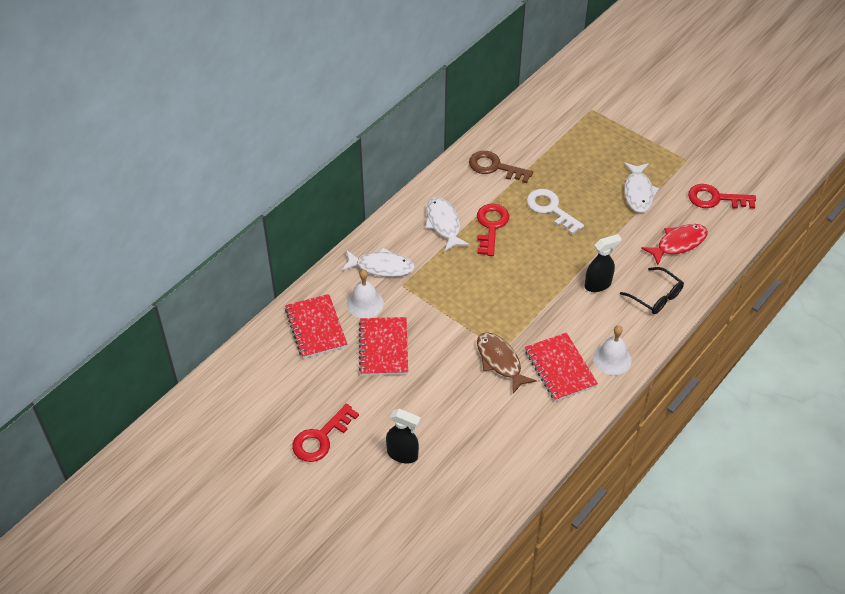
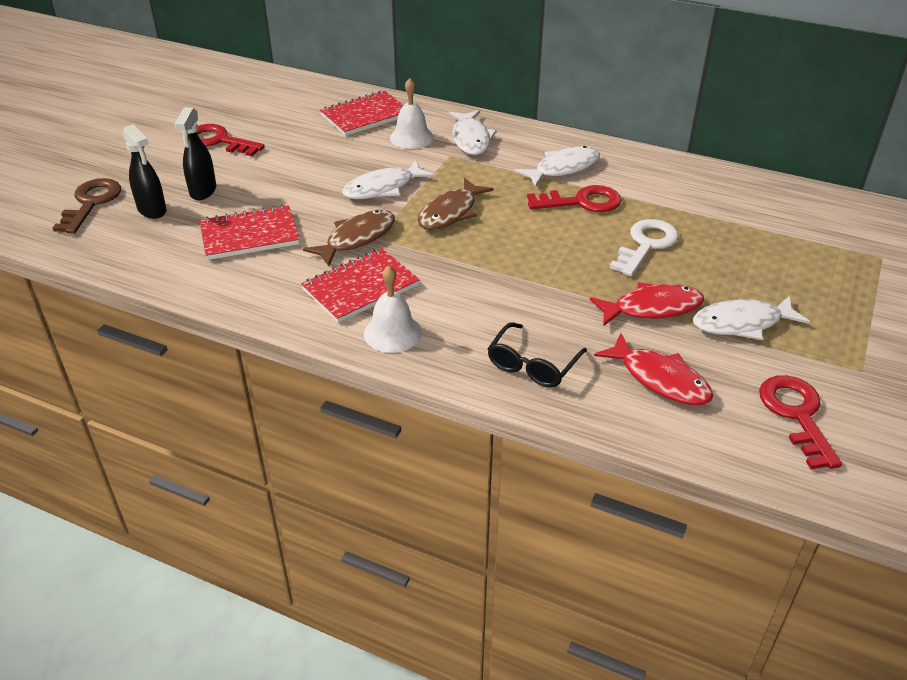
camera: 75 degrees right, 10 degrees down
(383, 348) = (351, 158): red notebook -> red notebook (249, 235)
(436, 335) = (383, 188): none -> white fish
(482, 301) = (450, 212): none -> brown fish
(494, 167) = (689, 191): brown key -> brown key (91, 203)
(598, 284) = (527, 304): black spray bottle -> black spray bottle (152, 210)
(615, 227) = (652, 308): none -> red fish

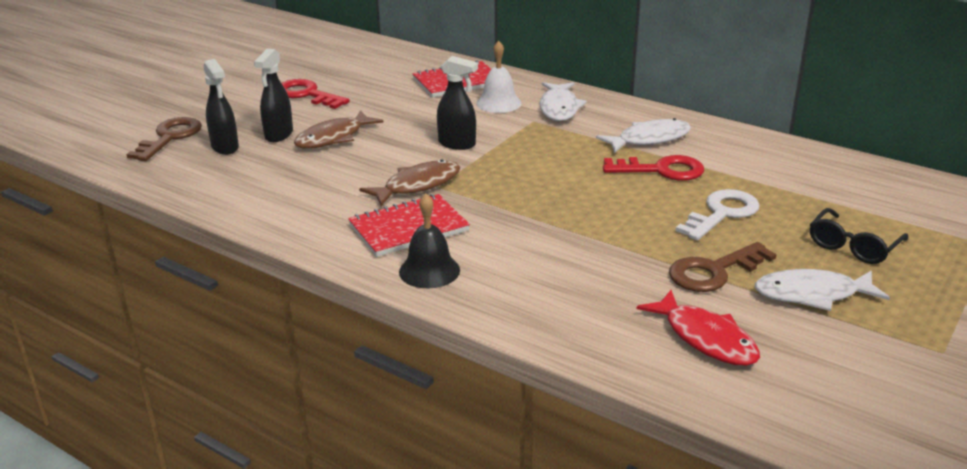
camera: 10 degrees right, 10 degrees down
(249, 235) = (312, 175): red notebook -> none
(383, 188) = (457, 144): white fish -> black spray bottle
(392, 333) = (429, 271): white bell -> black bell
(450, 212) = (520, 170): brown fish -> brown fish (334, 138)
(532, 365) = (568, 312): black glasses -> black glasses (853, 246)
(652, 308) = (713, 272): red fish -> brown key
(796, 414) = (854, 387): red key -> none

